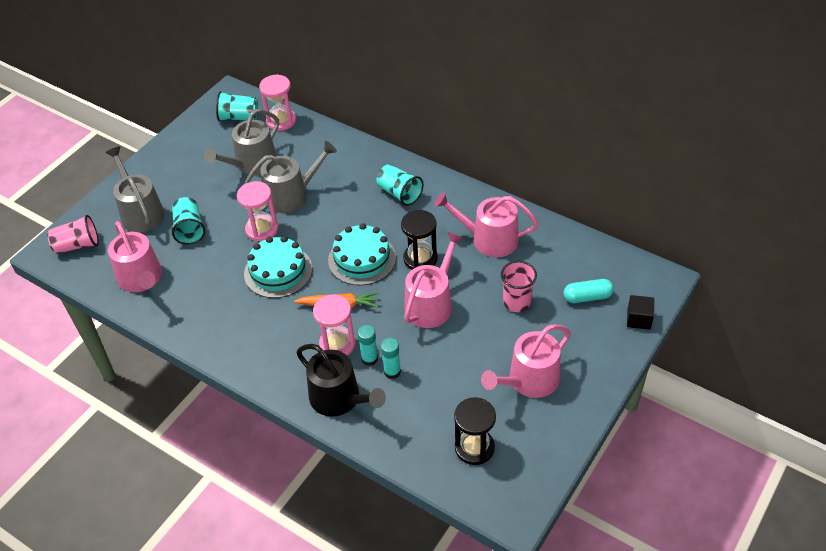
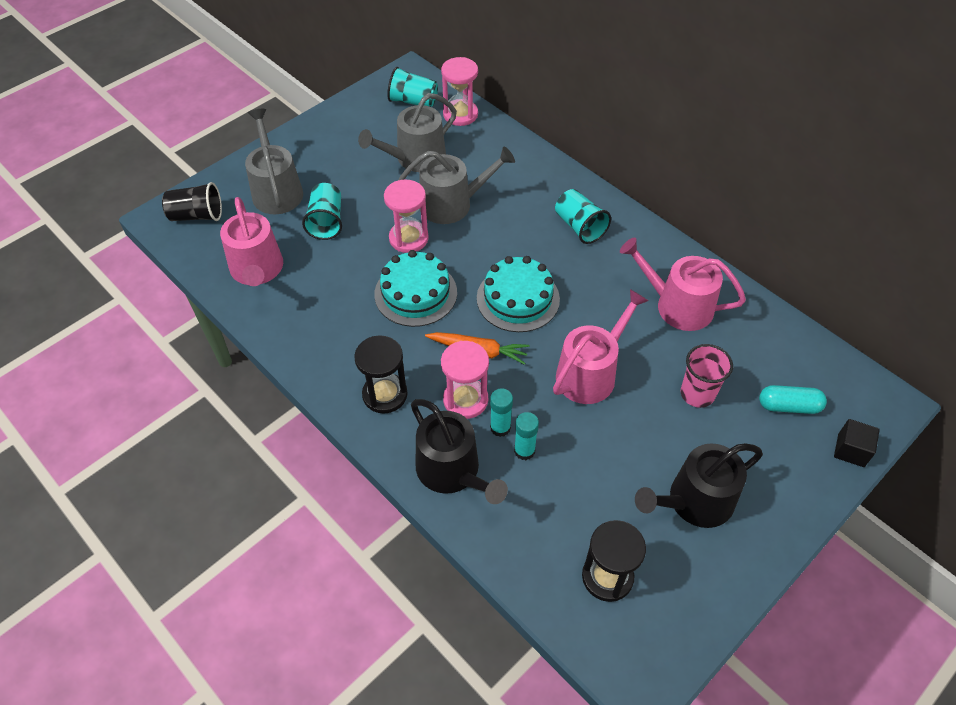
camera: 10 degrees right, 5 degrees up
(77, 245) = (197, 215): pink cup -> black cup
(420, 259) = (588, 313): black hourglass -> black hourglass (385, 394)
(529, 381) = (694, 501): pink watering can -> black watering can

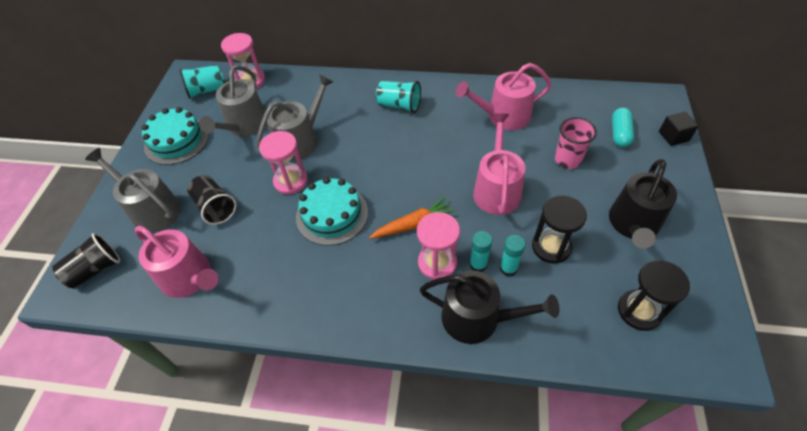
camera: 35 degrees left, 0 degrees up
(326, 222) = (215, 207): turquoise cup -> black cup
(385, 394) = (378, 300): black hourglass -> black hourglass (551, 247)
(518, 298) = (405, 173): turquoise cake -> turquoise cake (176, 140)
(788, 406) = (619, 133): turquoise capsule -> turquoise capsule turned 45 degrees counterclockwise

